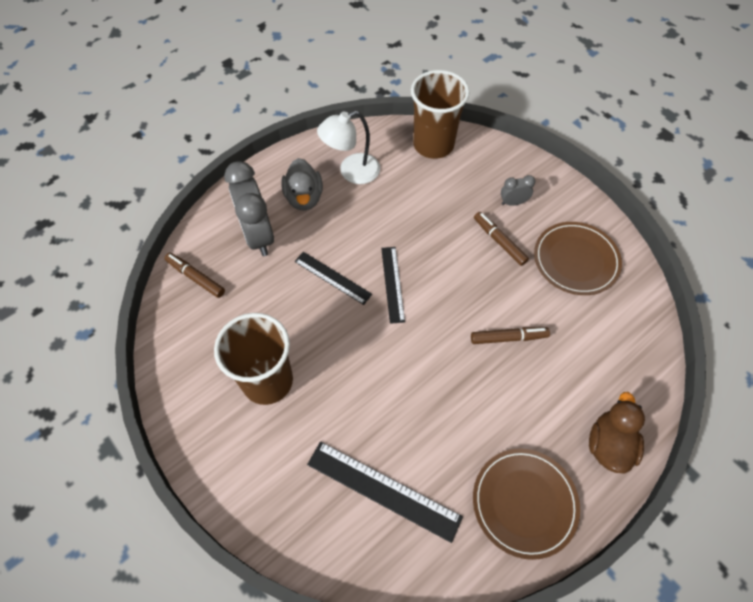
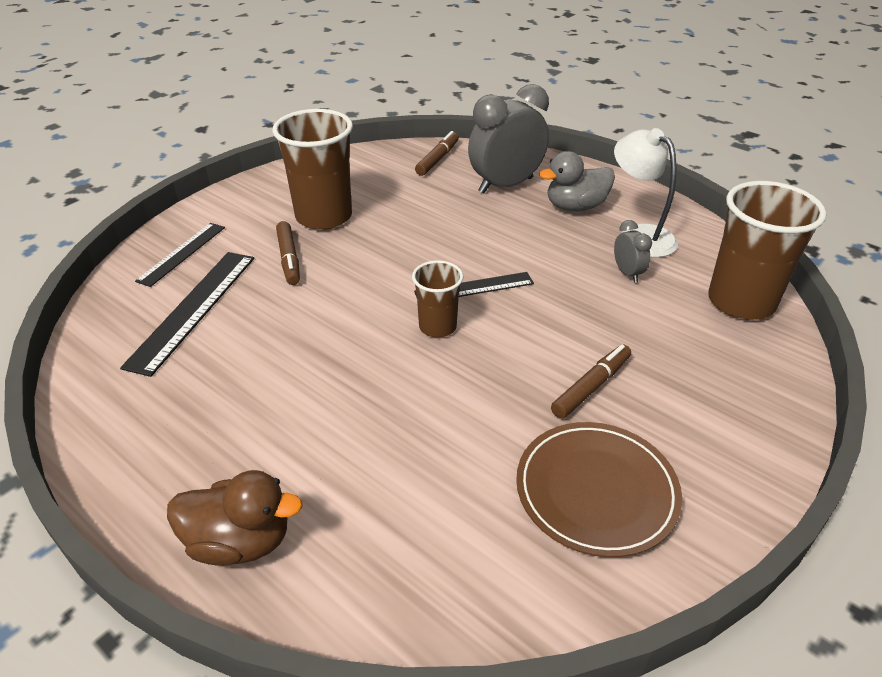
camera: 80 degrees right, 20 degrees down
(332, 277) = (467, 241): black ruler -> black ruler (182, 253)
(432, 314) = (437, 327): none -> brown cup
(508, 338) = (416, 407): brown marker -> brown marker (289, 258)
(513, 202) = (680, 399): grey clock -> grey clock (627, 273)
(524, 503) = (159, 437): brown plate -> none

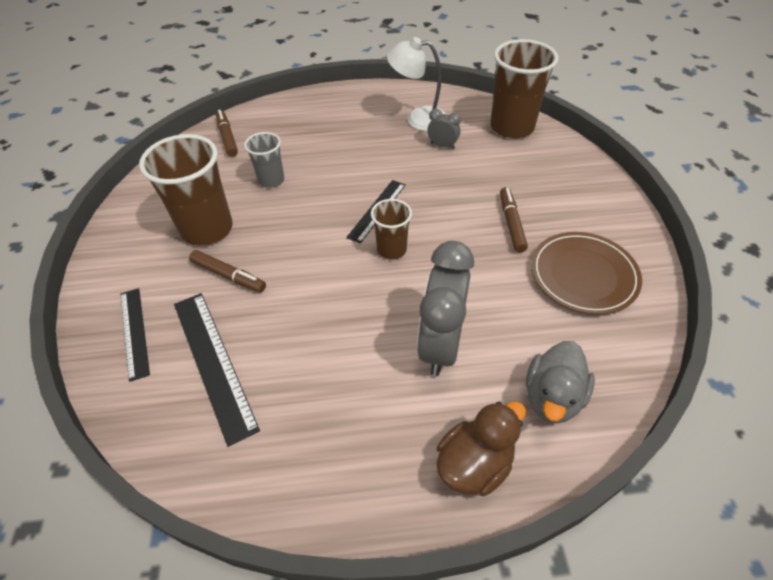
camera: 45 degrees left, 10 degrees up
(423, 210) = (271, 180): none -> grey cup
(505, 185) = (300, 130): grey clock -> grey clock (440, 344)
(575, 207) = (361, 120): grey duck -> grey duck (552, 397)

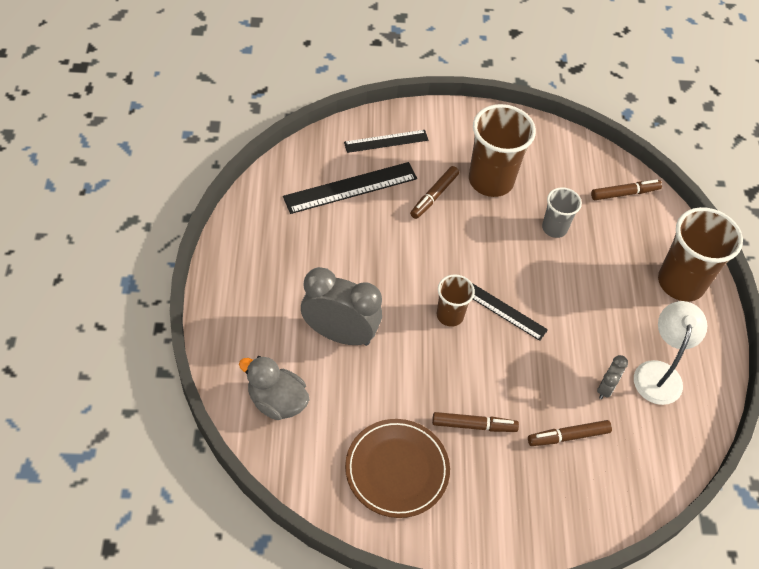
camera: 90 degrees right, 5 degrees up
(474, 464) = (237, 335): brown duck -> none
(497, 165) = (568, 436): none -> brown marker
(512, 127) = (641, 472): brown cup -> brown cup (681, 282)

